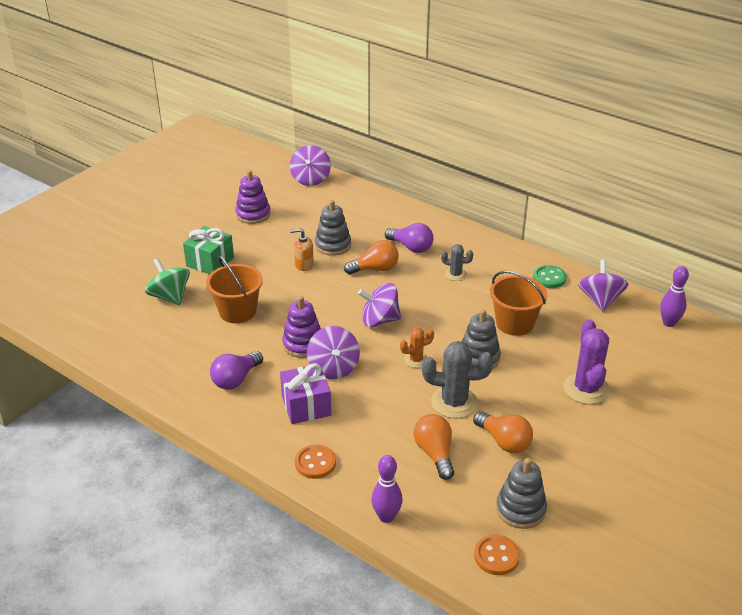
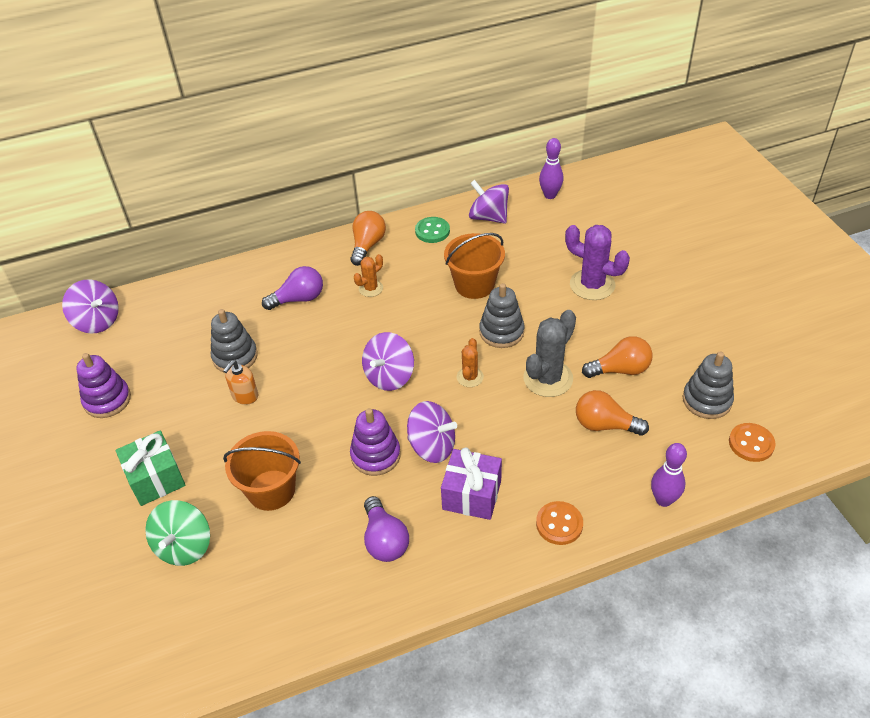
camera: 55 degrees left, 10 degrees up
(170, 297) = (184, 546): green spinning top -> green spinning top turned 75 degrees counterclockwise
(375, 269) = (307, 342): orange light bulb -> orange light bulb (367, 245)
(455, 274) = (371, 288): grey cactus -> orange cactus

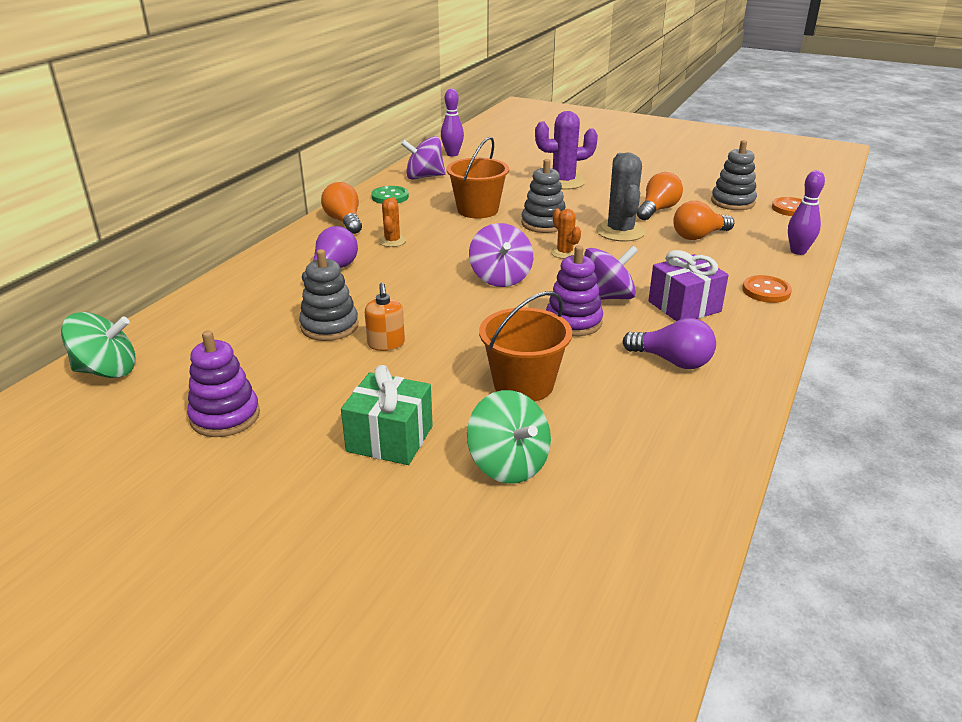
camera: 45 degrees left, 15 degrees down
(97, 321) = (107, 371): purple spinning top -> green spinning top

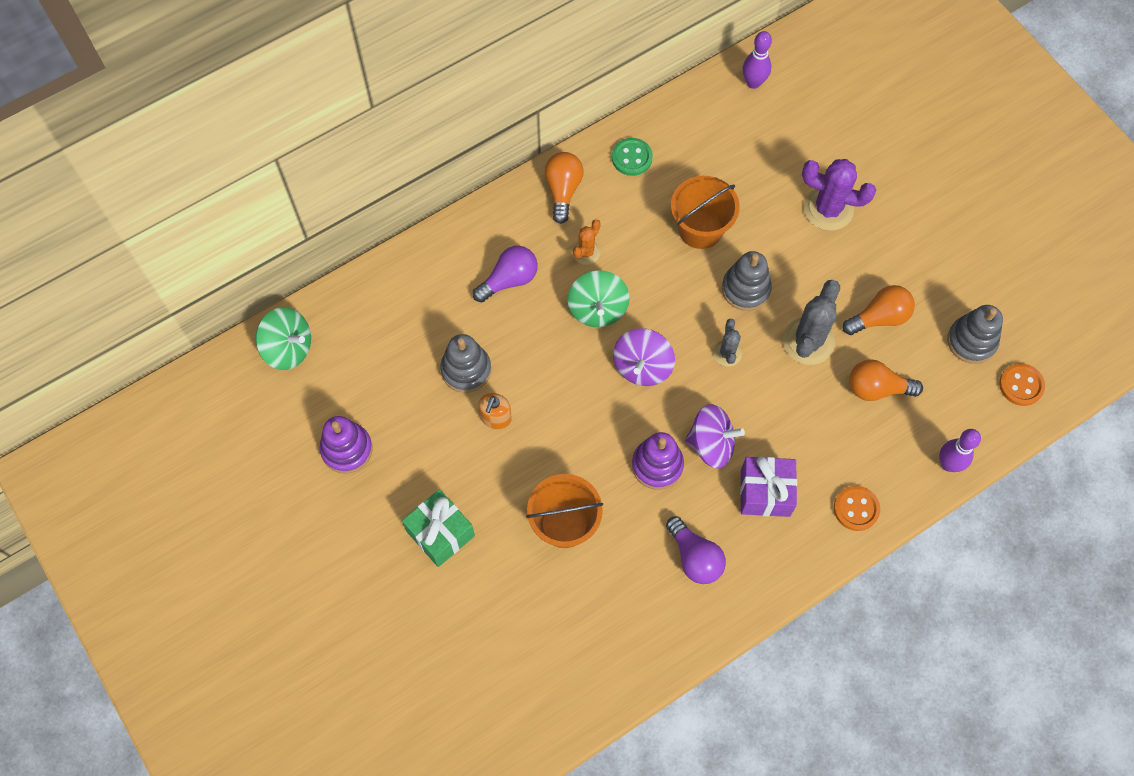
camera: 30 degrees right, 35 degrees up
(424, 177) = (691, 127): purple spinning top -> none
(508, 464) = (500, 602): green spinning top -> green spinning top (598, 309)
(564, 253) = (727, 353): orange cactus -> grey cactus

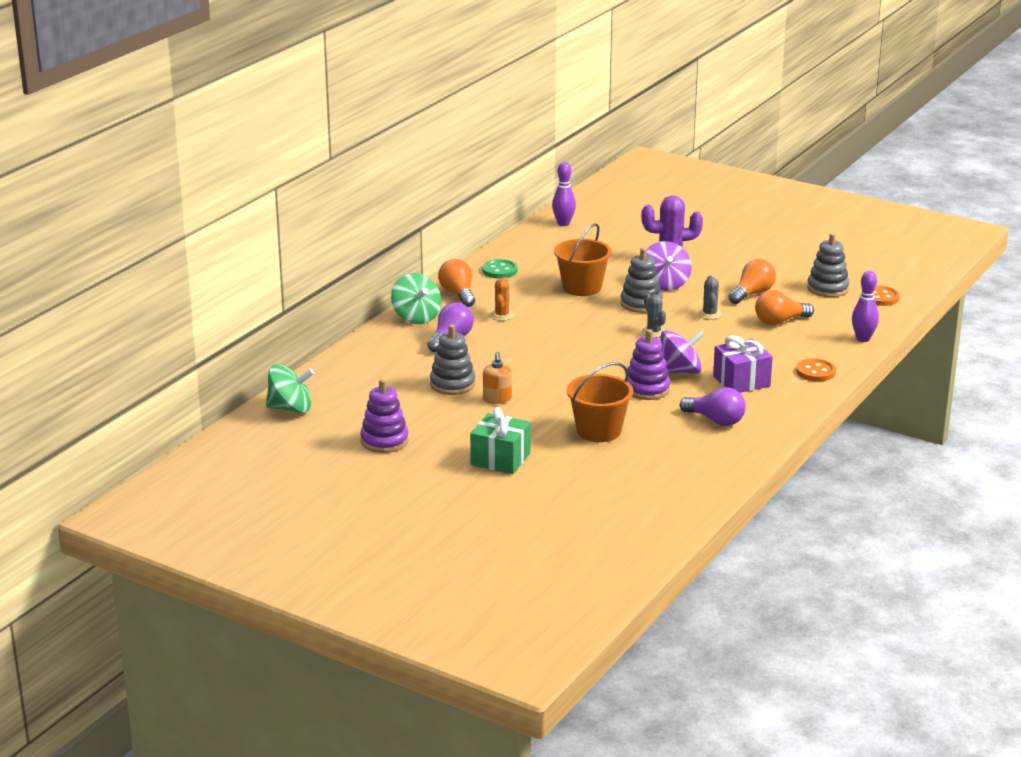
camera: 25 degrees left, 40 degrees down
(598, 309) = (534, 336): green spinning top -> green spinning top (416, 317)
(642, 366) = (594, 352): purple spinning top -> purple spinning top (665, 284)
(808, 341) = (709, 314): grey cactus -> grey cactus, size x0.55

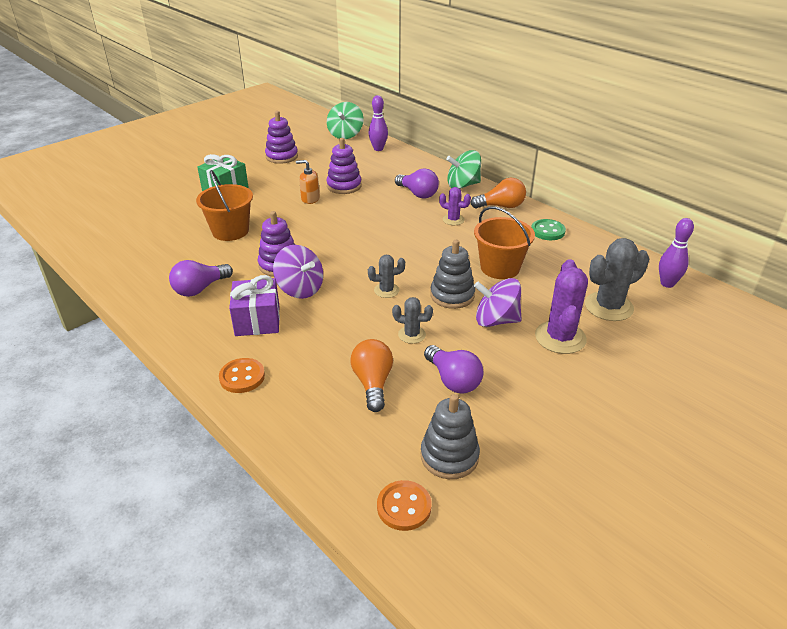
camera: 105 degrees right, 10 degrees up
(452, 384) = (344, 186): grey stacking toy -> purple stacking toy
(502, 315) = (453, 220): orange cactus -> purple cactus
(614, 244) = (608, 307): none -> grey cactus
(680, 371) = (300, 289): purple spinning top -> purple spinning top turned 45 degrees counterclockwise
(752, 294) = (453, 380): orange light bulb -> purple light bulb
(863, 339) = (294, 443): purple bowling pin -> purple bowling pin (378, 149)

